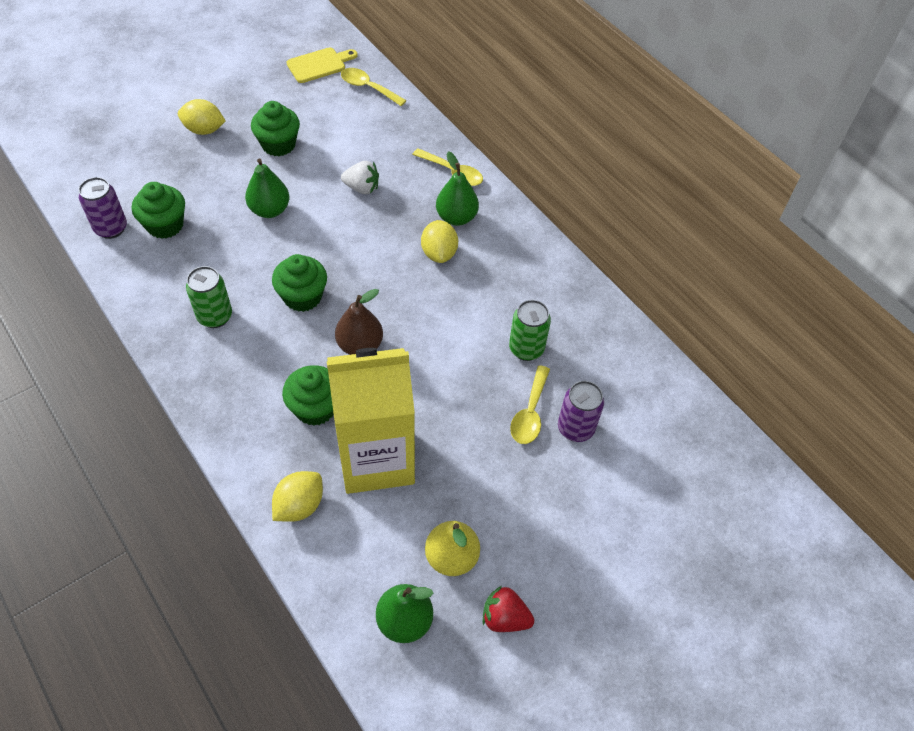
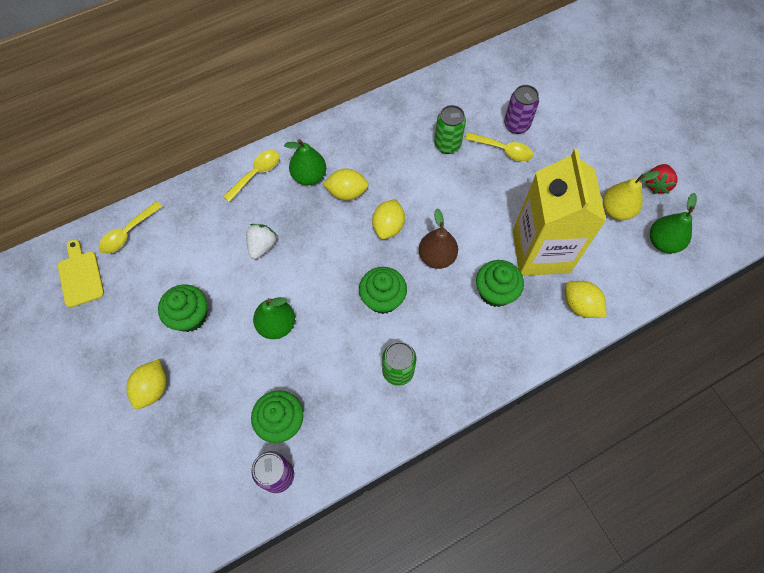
camera: 80 degrees left, 10 degrees up
(397, 295) = (388, 227): none -> yellow lemon

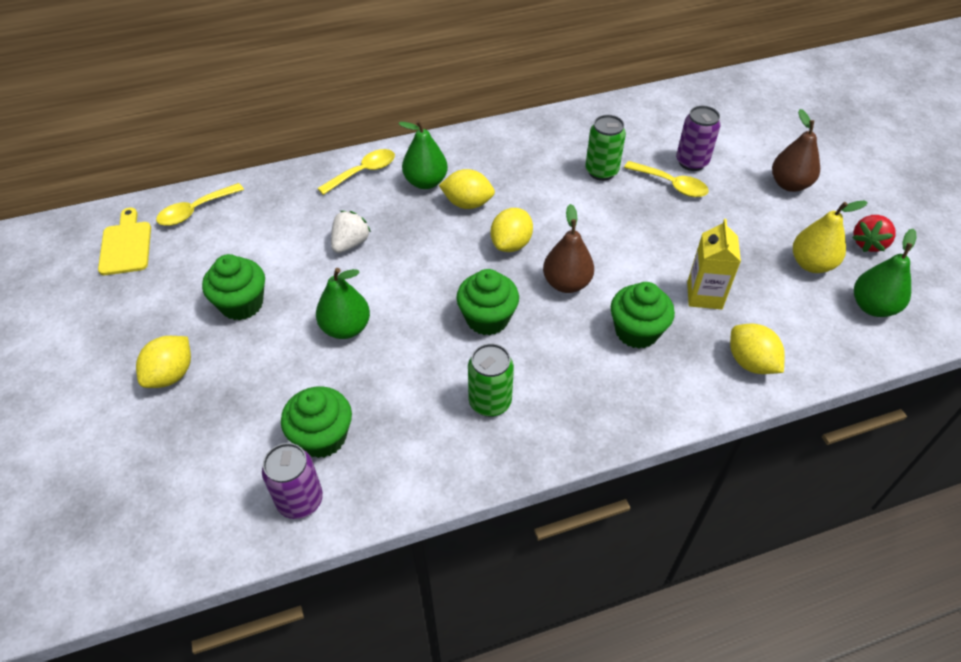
camera: 10 degrees right, 15 degrees down
(540, 251) = (704, 295): yellow carton -> yellow carton, size x0.49
(593, 136) = (789, 184): none -> brown pear

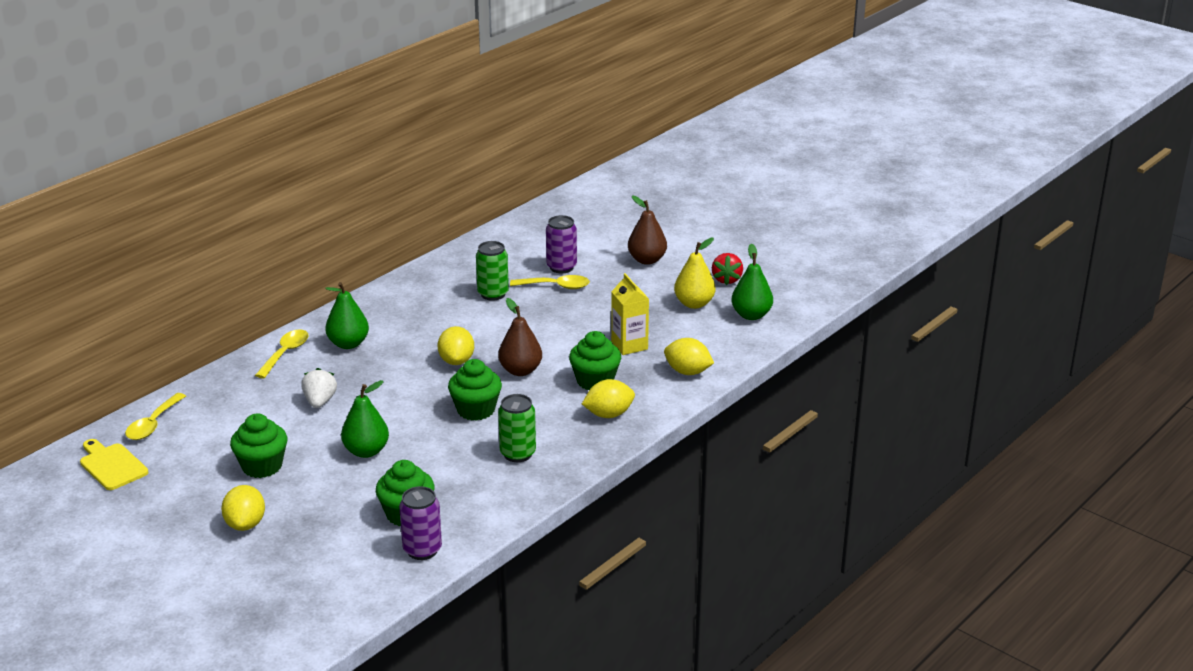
camera: 30 degrees left, 20 degrees down
(467, 203) = (397, 347): yellow lemon -> yellow lemon (608, 414)

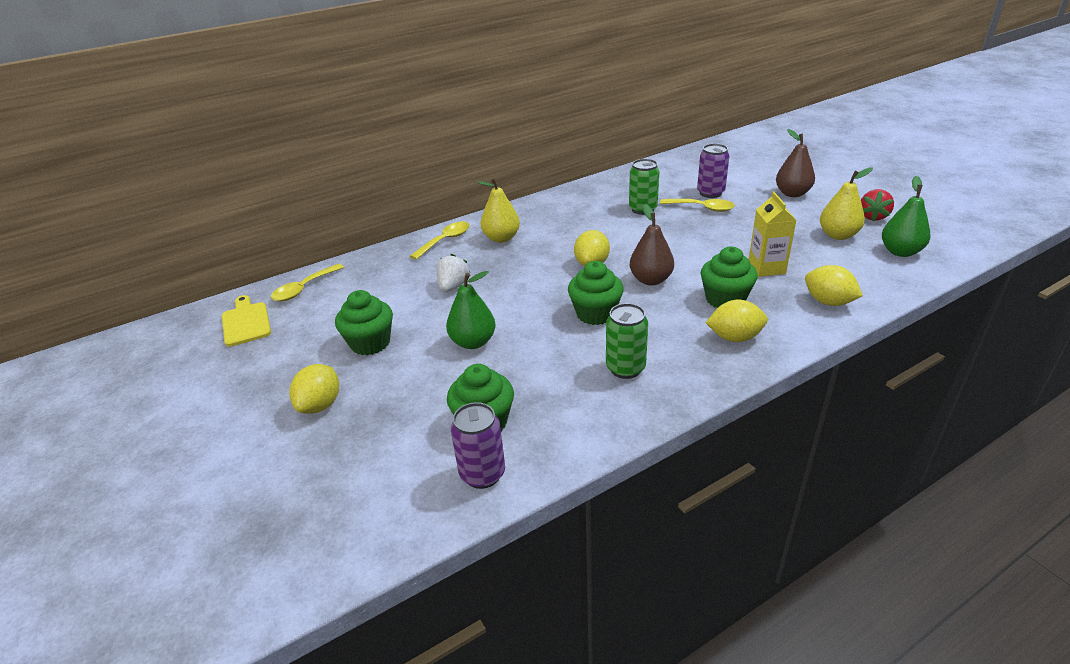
camera: 20 degrees right, 5 degrees up
(348, 344) = (501, 238): green pear -> yellow pear

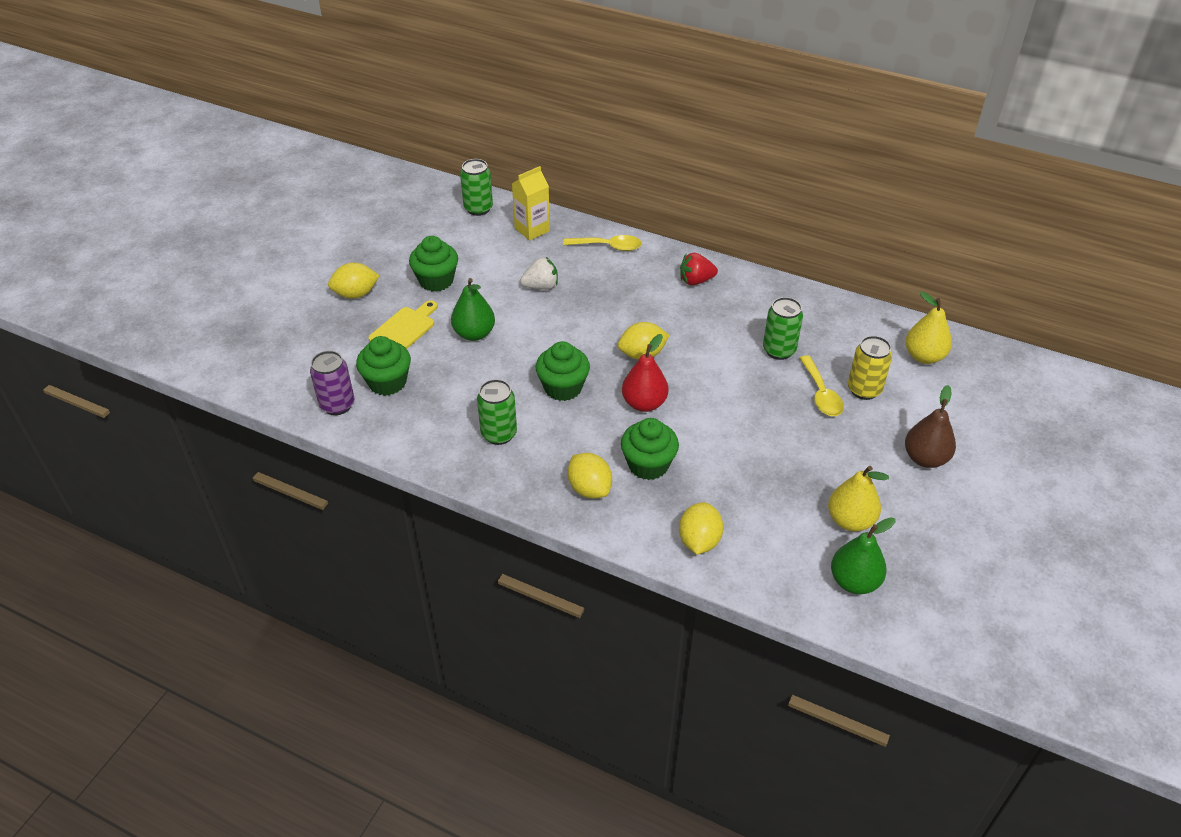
camera: 55 degrees right, 10 degrees up
(246, 322) = (417, 206): yellow cutting board -> yellow cutting board (404, 329)
(304, 288) = (478, 208): yellow spoon -> green can
(501, 238) = (640, 278): yellow pear -> yellow pear (924, 356)
(651, 280) = (644, 403): brown pear -> red pear
(710, 193) = (864, 390): purple can -> yellow can
(766, 268) = (731, 479): yellow carton -> yellow carton (532, 229)
(873, 216) = (925, 542): red strawberry -> red strawberry (696, 281)

